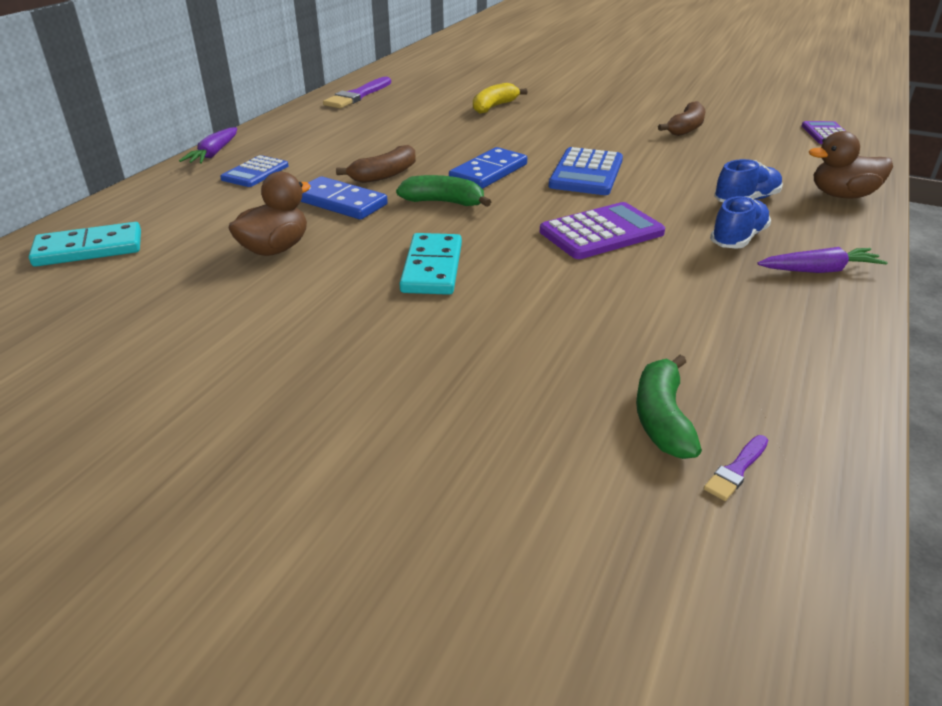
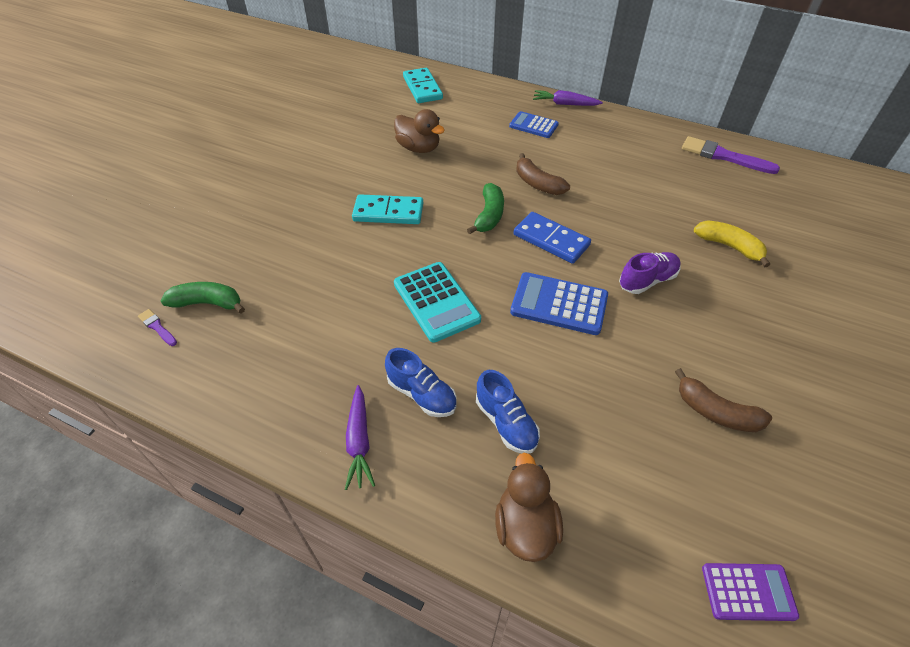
camera: 90 degrees right, 15 degrees up
(340, 202) = (486, 167): blue domino -> none
(544, 137) = (647, 280): none -> purple shoe
(601, 232) = (436, 302): purple calculator -> turquoise calculator

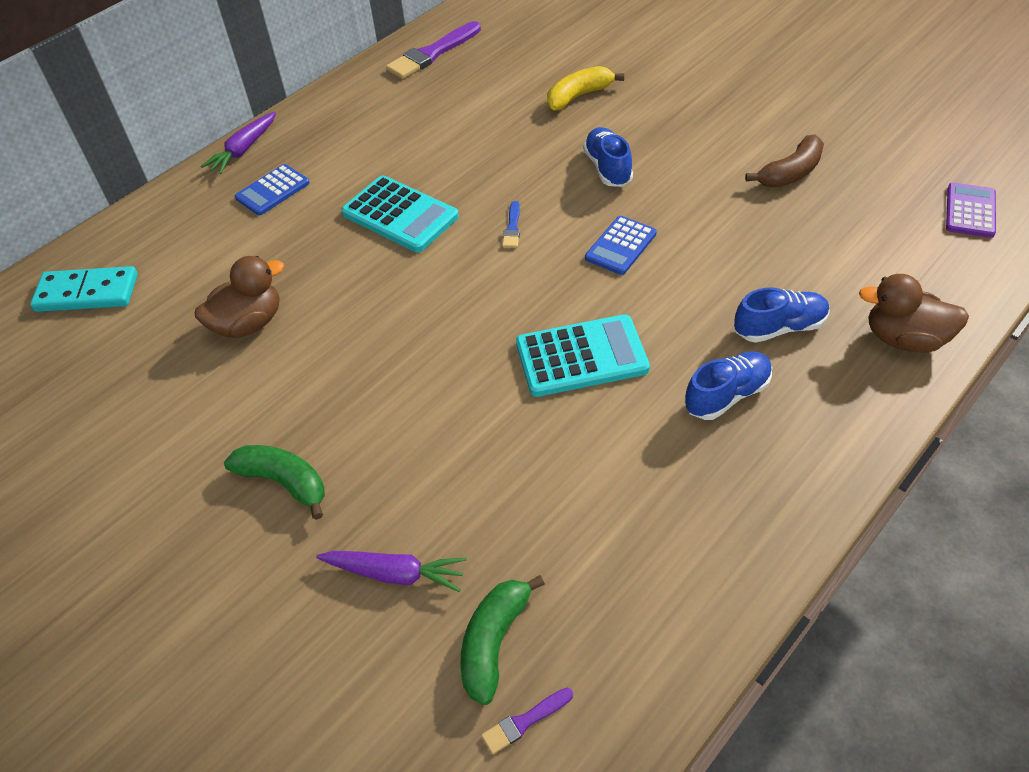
camera: 70 degrees left, 0 degrees up
(359, 442) = (786, 466): purple carrot -> purple carrot (395, 573)
(388, 212) = (383, 382): turquoise domino -> none
(489, 215) = (441, 274): green banana -> green banana (284, 482)
(537, 183) = (400, 215): brown banana -> turquoise calculator
(551, 240) = (512, 228): blue domino -> blue brush
(559, 304) = (621, 246): blue calculator -> blue calculator, size x0.65
(647, 280) = (608, 168): purple shoe -> blue shoe

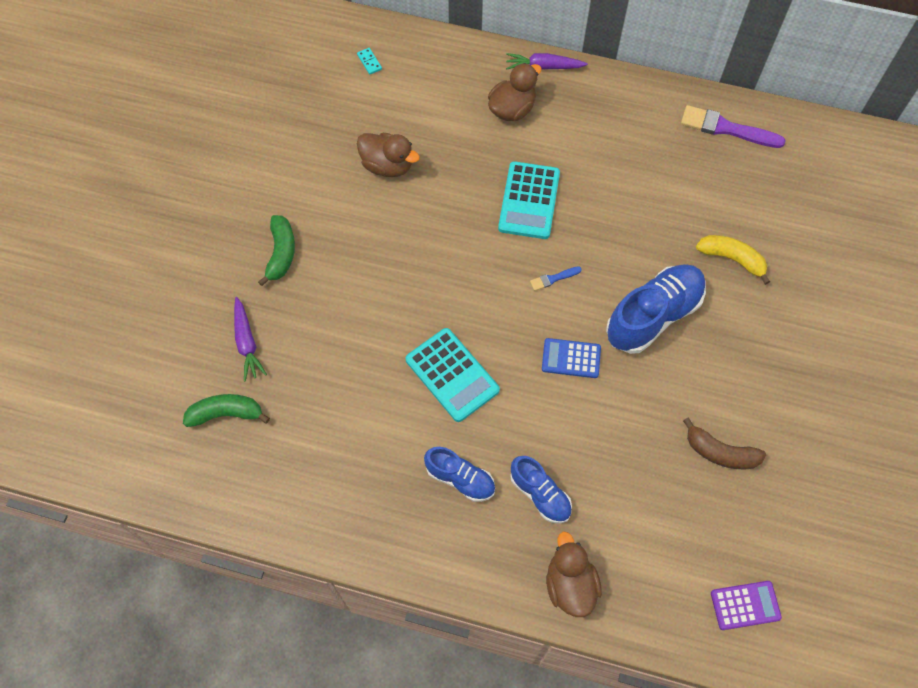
camera: 60 degrees right, 15 degrees up
(87, 293) = (369, 62): turquoise domino -> turquoise domino, size x0.44
(272, 190) = (512, 109): blue calculator -> brown duck
(524, 721) = (187, 449): purple brush -> none
(608, 168) = (653, 316): blue shoe -> blue shoe, size x1.71

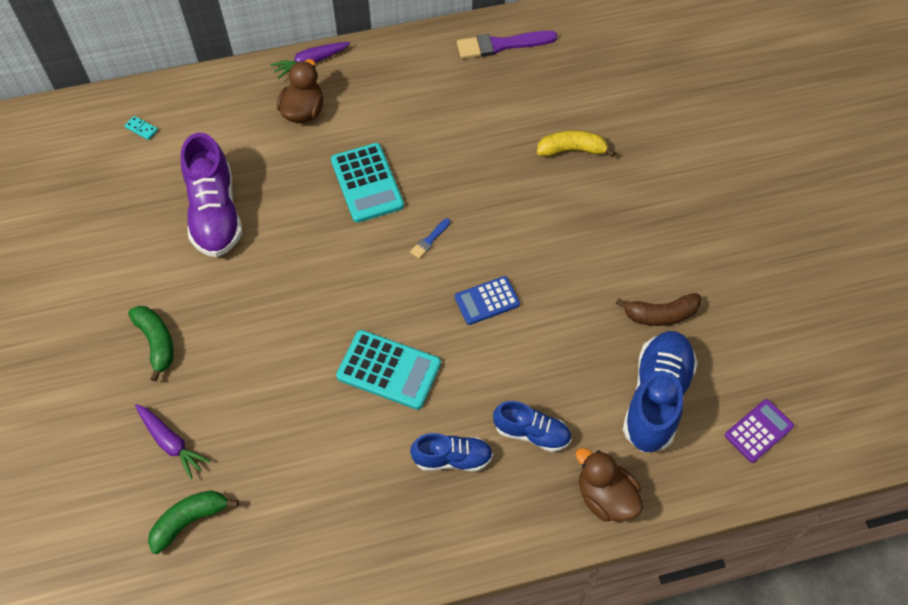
camera: 30 degrees left, 5 degrees down
(387, 165) = (215, 213): brown duck -> purple shoe
(653, 316) = (535, 229): blue shoe -> blue shoe (656, 398)

